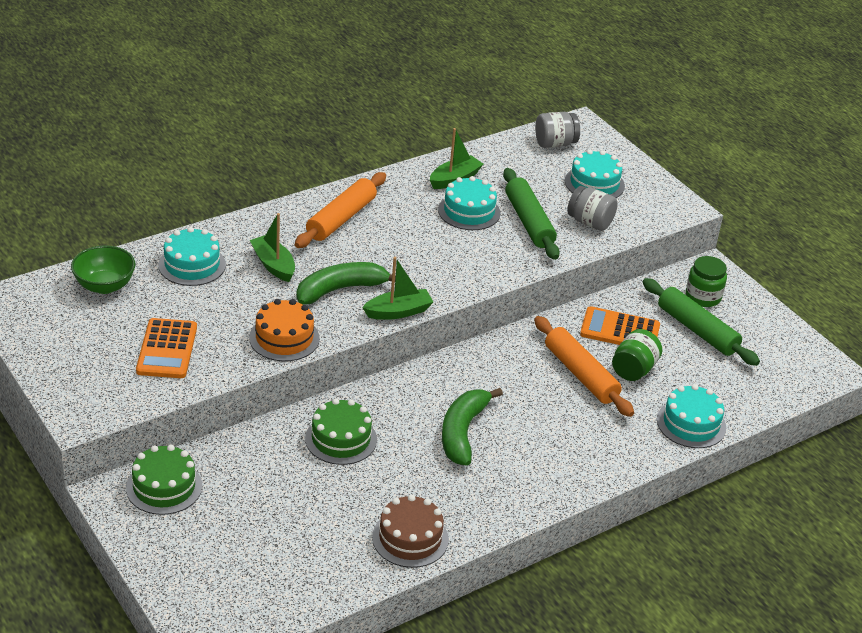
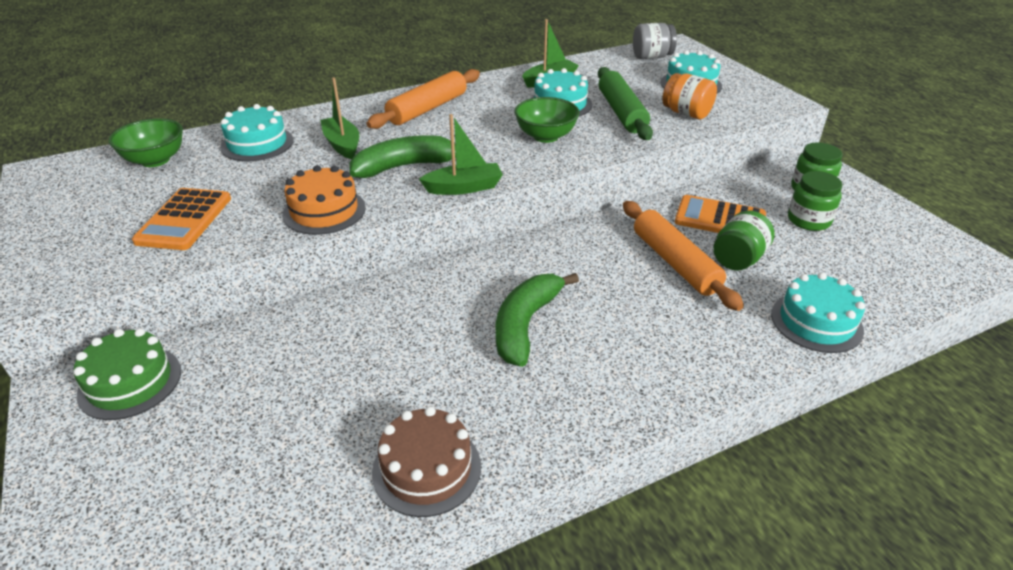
camera: 10 degrees right, 0 degrees up
(341, 439) = (373, 329): green cake -> none
(461, 252) = (545, 136): none -> green bowl
(590, 222) = (686, 113): grey jar -> orange jar
(697, 330) = (808, 220): green rolling pin -> green jar

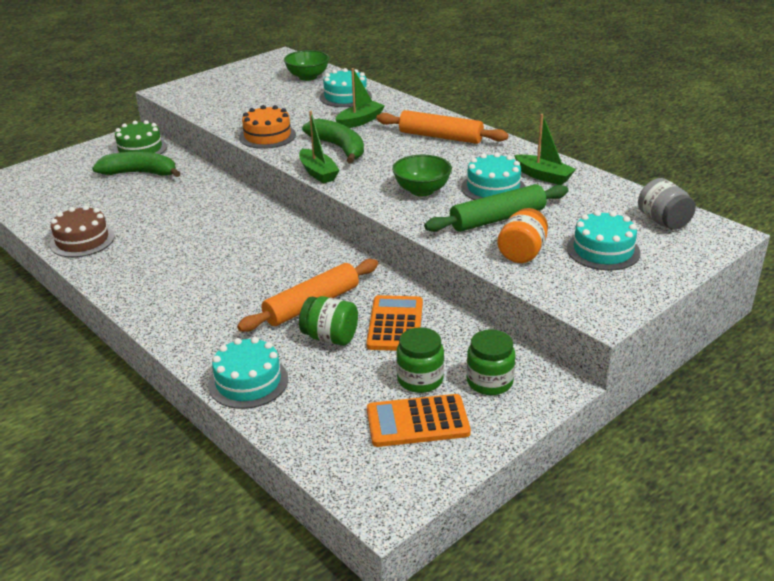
camera: 75 degrees right, 5 degrees down
(184, 220) = (243, 103): orange calculator -> orange calculator (417, 421)
(525, 325) = (213, 250): green banana -> green banana (140, 173)

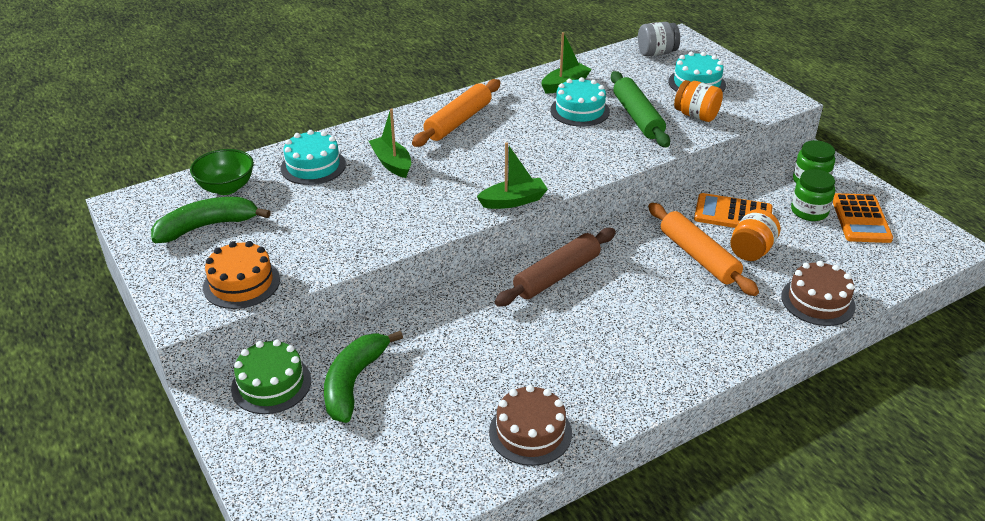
camera: 80 degrees left, 5 degrees up
(248, 382) = (817, 301): turquoise cake -> brown cake
(267, 136) = (398, 229): orange cake -> orange cake (241, 283)
(269, 234) = (557, 276): none -> brown rolling pin
(330, 337) = (751, 250): green jar -> orange jar
(339, 148) = (456, 183): green banana -> green banana (207, 226)
(422, 190) = (573, 146): green bowl -> none

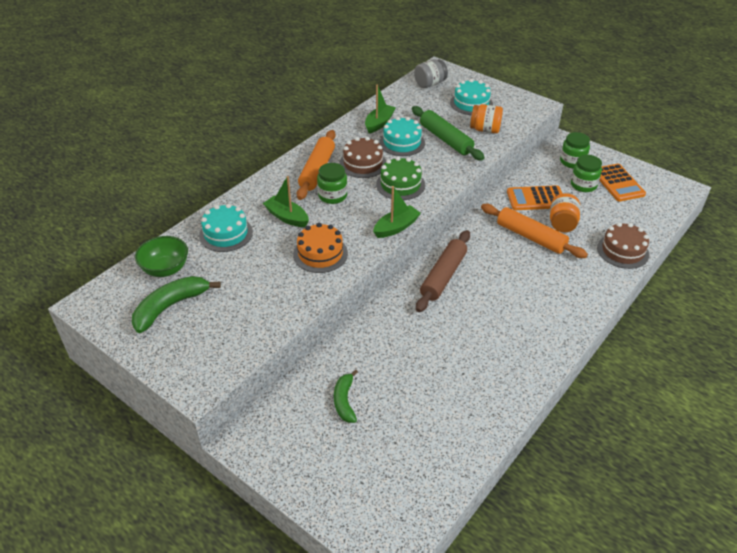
camera: 20 degrees left, 5 degrees up
(241, 283) = (229, 348): orange cake -> orange cake (320, 254)
(271, 384) = (282, 421): green cake -> green cake (400, 185)
(354, 382) = (344, 401): green banana -> green banana, size x0.63
(459, 151) = (332, 196): none -> green jar
(530, 432) = (491, 402): brown cake -> brown cake (363, 163)

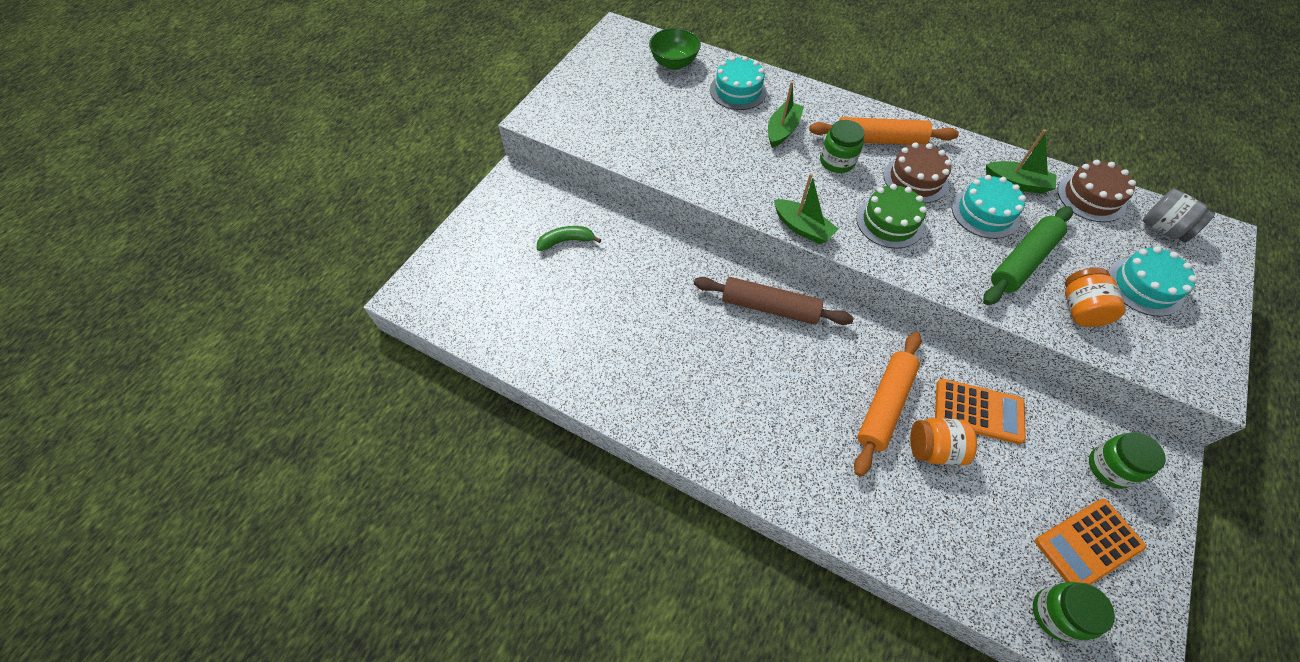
camera: 80 degrees right, 15 degrees up
(170, 307) = (626, 78): green banana -> none
(320, 254) = (732, 167): orange cake -> none
(536, 199) = (978, 411): orange calculator -> orange calculator turned 120 degrees clockwise
(583, 185) = (1051, 484): green jar -> green jar (1056, 614)
(622, 251) = (904, 539): brown cake -> brown cake (1091, 197)

